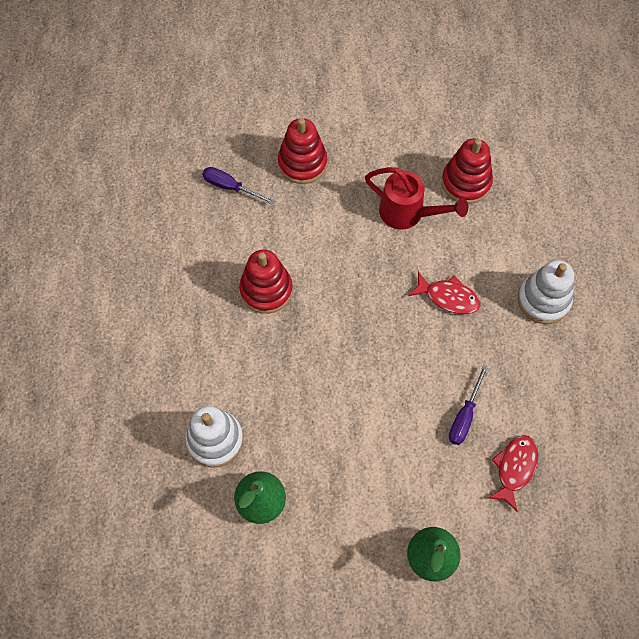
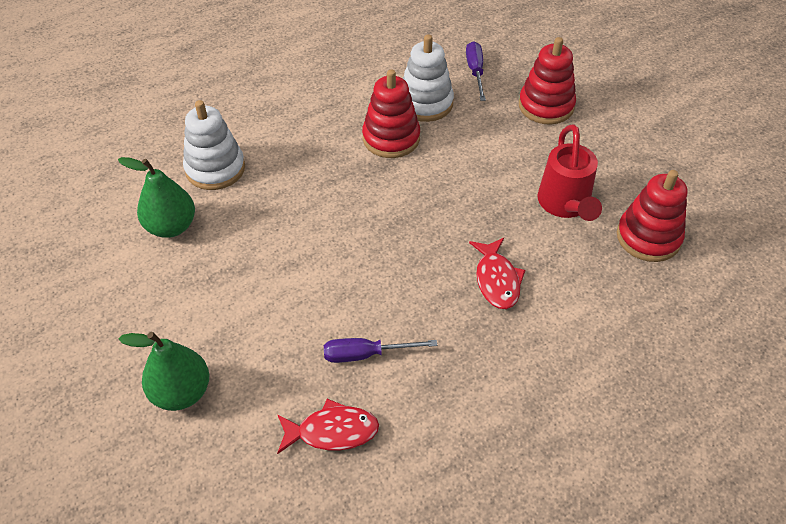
camera: 60 degrees right, 15 degrees down
(543, 300) = (567, 372): white stacking toy -> white stacking toy (425, 103)

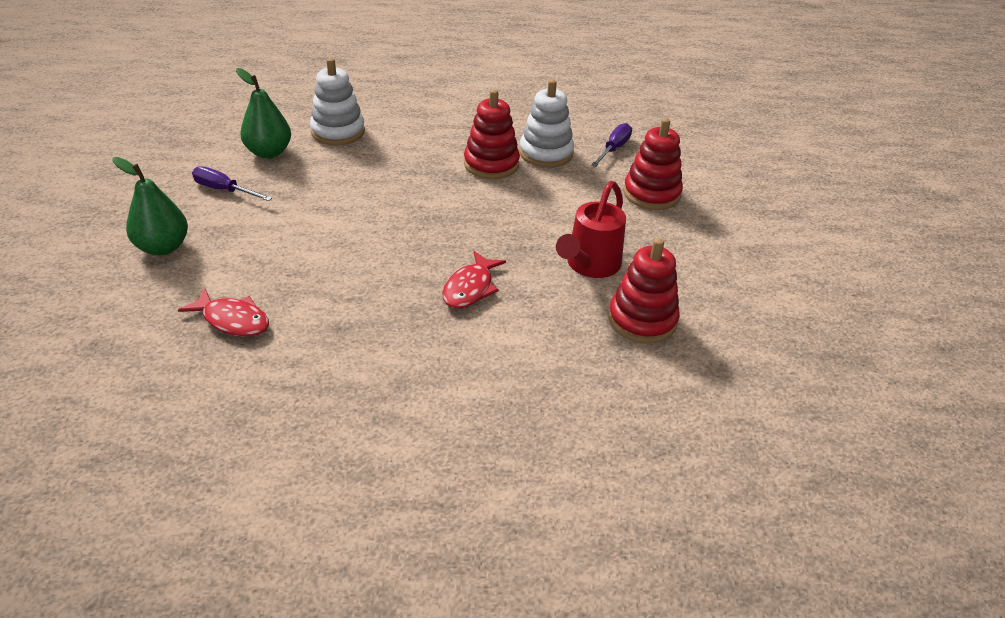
camera: 30 degrees right, 10 degrees down
(366, 354) = (312, 286): purple screwdriver -> purple screwdriver (224, 190)

